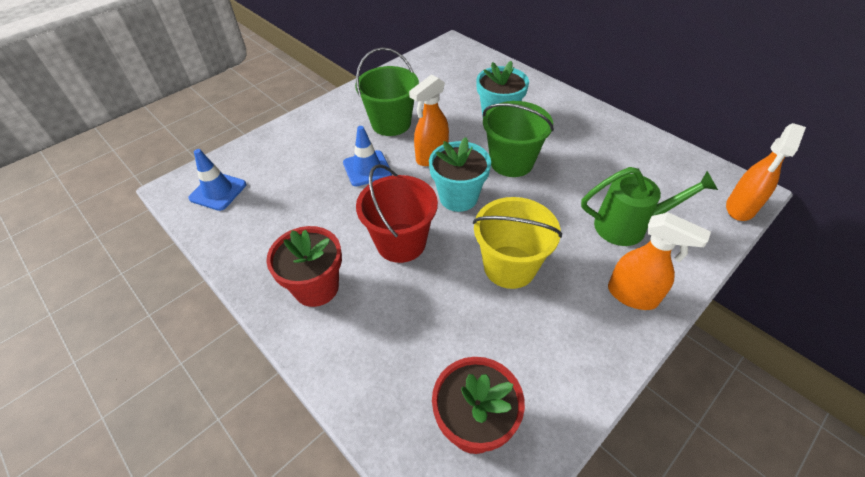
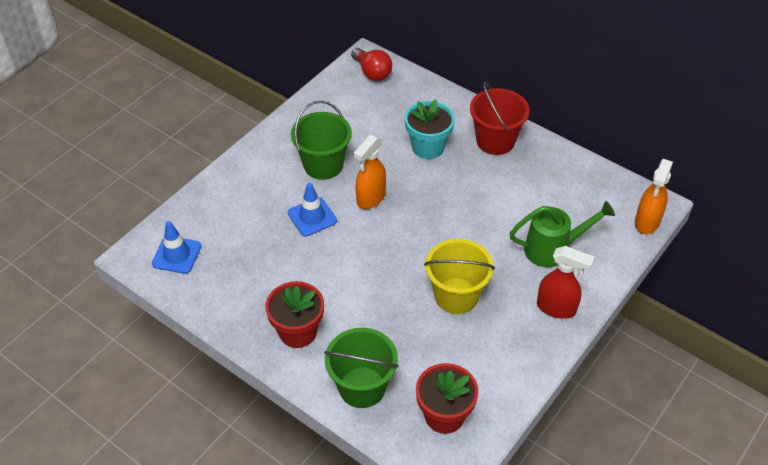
camera: 10 degrees left, 0 degrees up
(401, 242) = (360, 285): red bucket -> red bucket (495, 141)
(455, 54) = (372, 72): none -> red light bulb
(458, 197) = (403, 237): turquoise flower pot -> none
(511, 162) = (446, 197): green bucket -> green bucket (362, 387)
(632, 295) = (556, 308): orange spray bottle -> red spray bottle

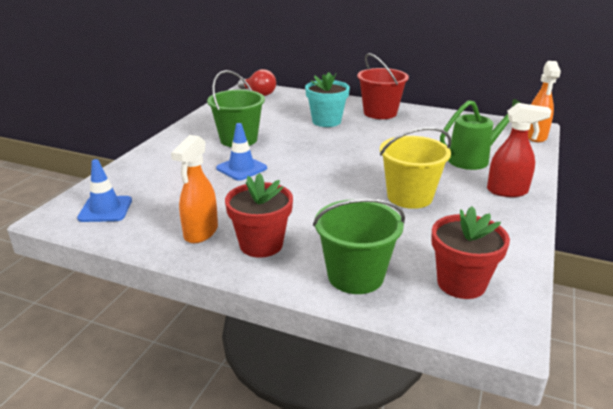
camera: 15 degrees left, 20 degrees down
(370, 198) = (292, 152): orange spray bottle -> orange spray bottle (200, 233)

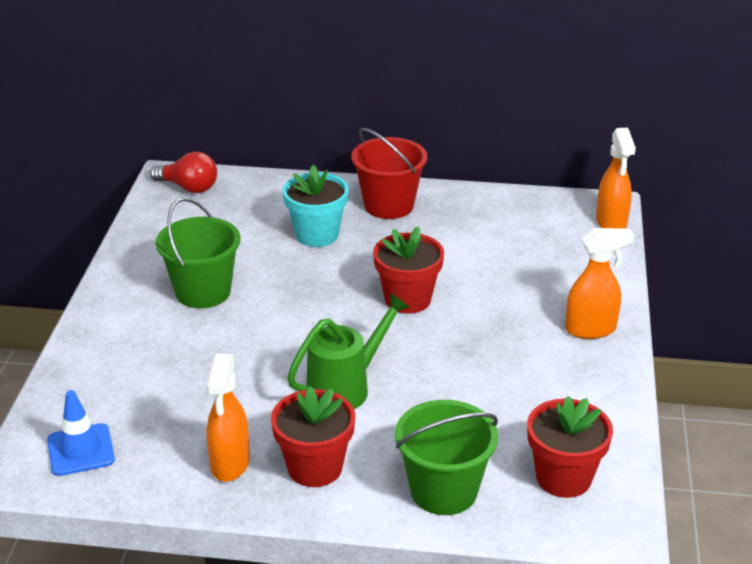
camera: 15 degrees left, 5 degrees up
(241, 168) = (233, 346): blue traffic cone -> none
(373, 159) = (407, 299): none -> red flower pot
(409, 197) = (473, 359): yellow bucket -> none
(473, 159) = (539, 279): green watering can -> green watering can (345, 388)
(507, 191) = (591, 329): red spray bottle -> orange spray bottle

